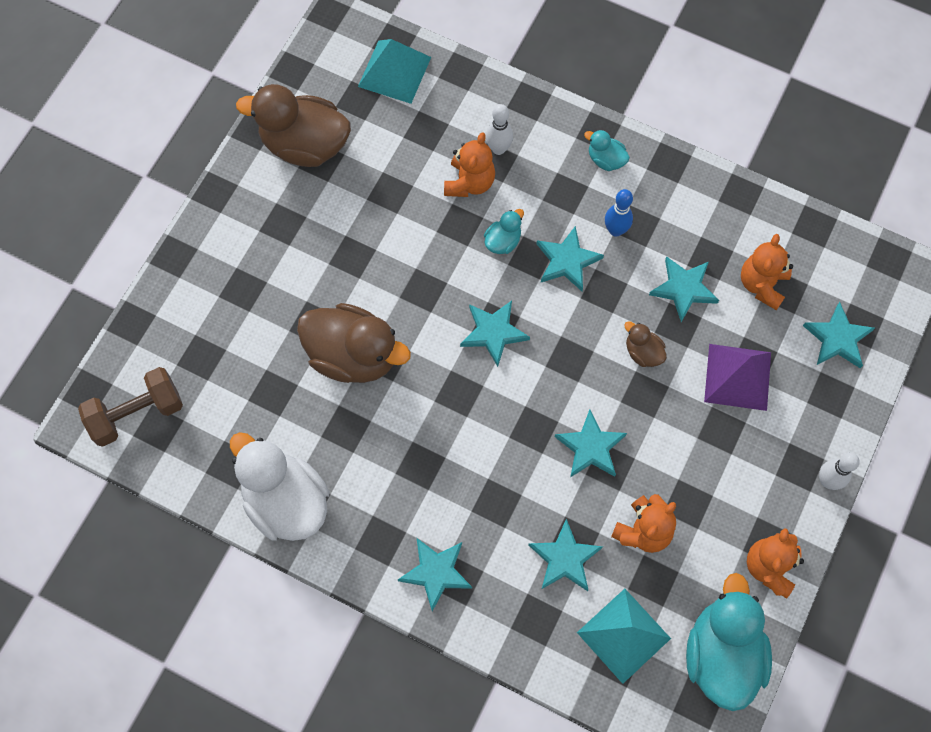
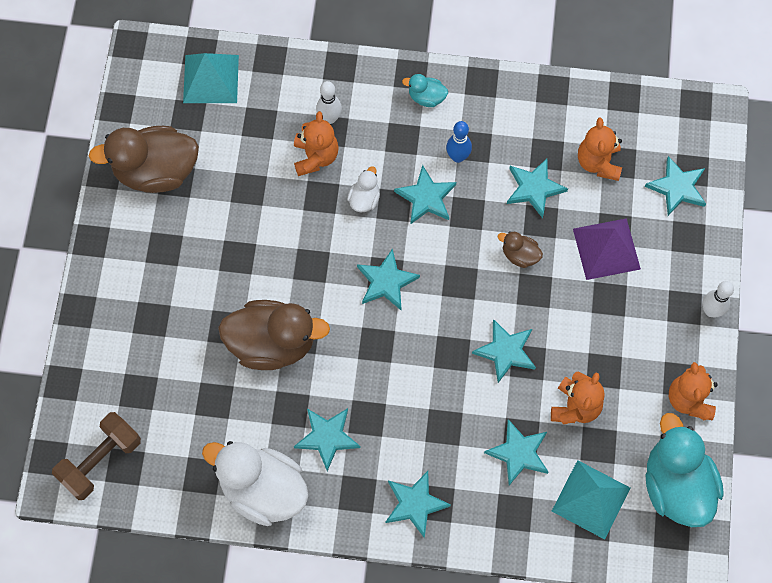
camera: 20 degrees left, 0 degrees up
(372, 471) = (327, 437): none -> turquoise star
(503, 241) = (364, 199): turquoise duck -> white duck

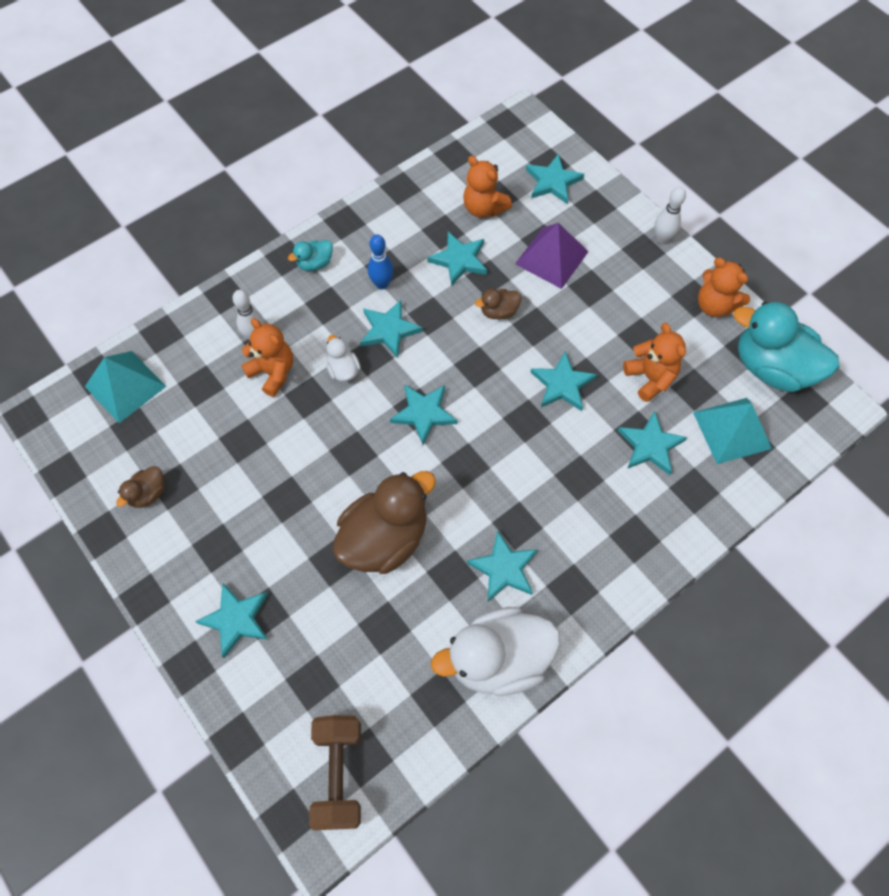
camera: 45 degrees left, 5 degrees down
(156, 171) = (148, 493): brown duck -> brown duck, size x0.45
(415, 504) = (621, 553): turquoise star -> turquoise star (236, 619)

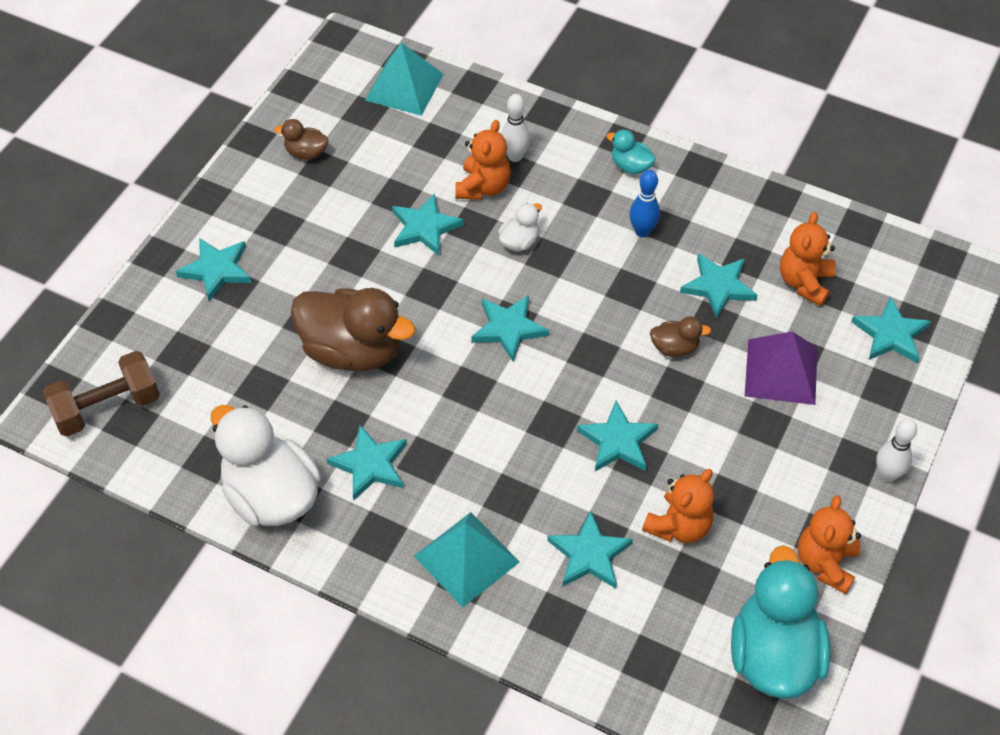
camera: 65 degrees right, 10 degrees down
(389, 330) = (589, 260): turquoise star -> turquoise star (425, 227)
(499, 311) = (675, 347): brown duck -> brown duck turned 135 degrees clockwise
(732, 430) = (658, 635): turquoise pyramid -> turquoise pyramid (466, 558)

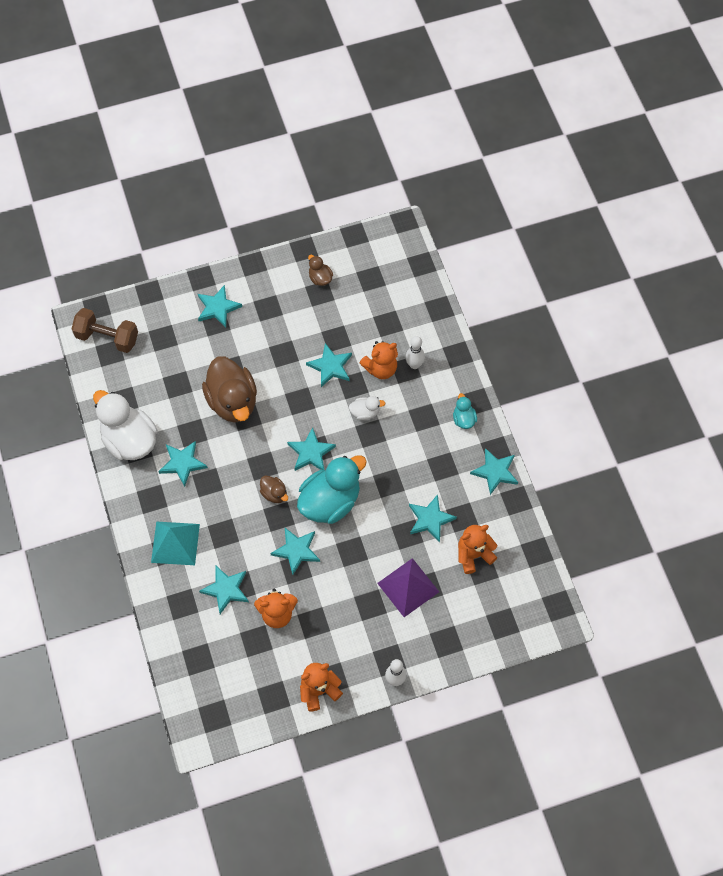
camera: 45 degrees right, 10 degrees up
(271, 495) = (129, 440): white duck -> white duck turned 45 degrees counterclockwise
(404, 87) = (404, 279): turquoise pyramid -> none
(642, 231) = (428, 459): blue bowling pin -> none
(675, 347) = (373, 530): brown duck -> brown duck (274, 494)
(773, 655) = (250, 706): turquoise duck -> turquoise duck (330, 501)
(890, 334) = (482, 618): turquoise star -> turquoise star (495, 472)

